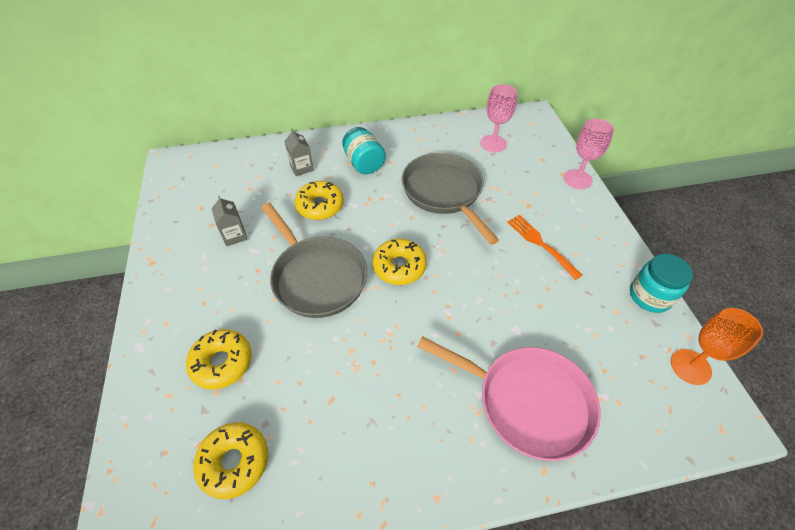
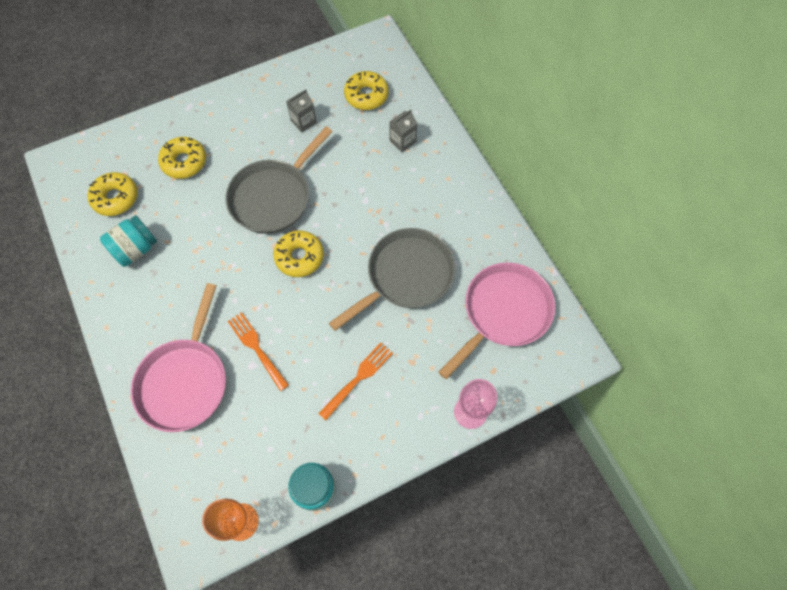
camera: 75 degrees right, 15 degrees up
(320, 206) = (356, 173): yellow donut -> yellow donut (366, 95)
(364, 163) = (426, 192): turquoise jar -> turquoise jar (136, 249)
(493, 143) = (503, 312): pink goblet -> pink pan
(498, 321) = (257, 349): none -> orange fork

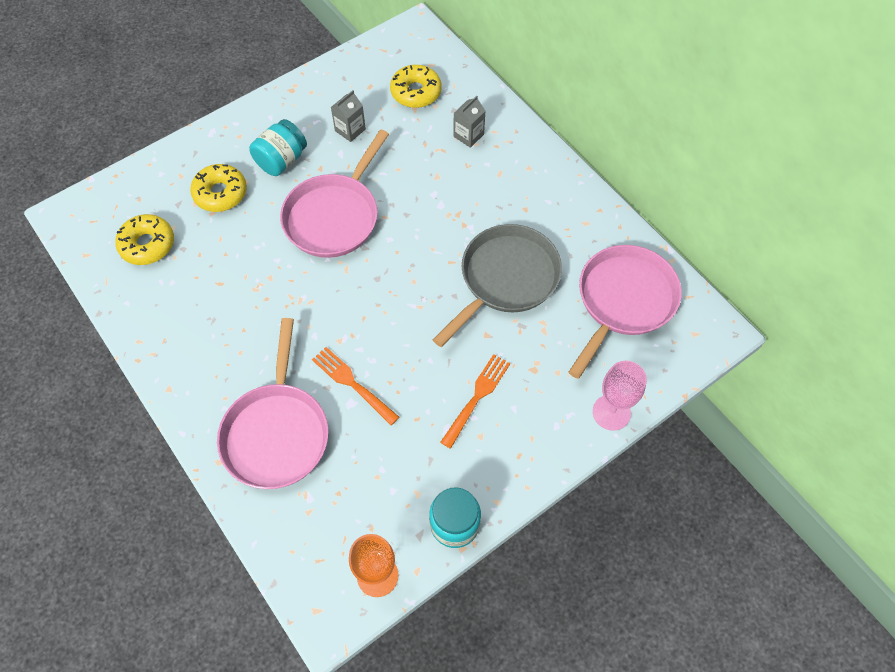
camera: 10 degrees left, 5 degrees down
(136, 249) = (184, 297): turquoise jar -> turquoise jar (281, 160)
(274, 197) = (334, 216): grey pan -> pink pan
(299, 257) = (379, 277): yellow donut -> none

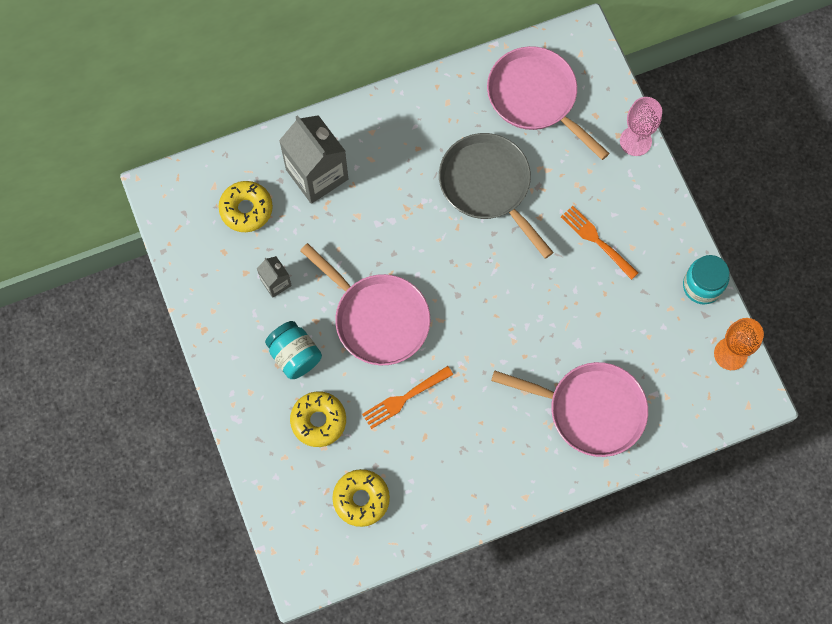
camera: 75 degrees left, 10 degrees up
(353, 384) = (560, 338): orange fork -> orange fork (405, 398)
(468, 135) = (317, 174): grey carton -> grey carton, size x2.05

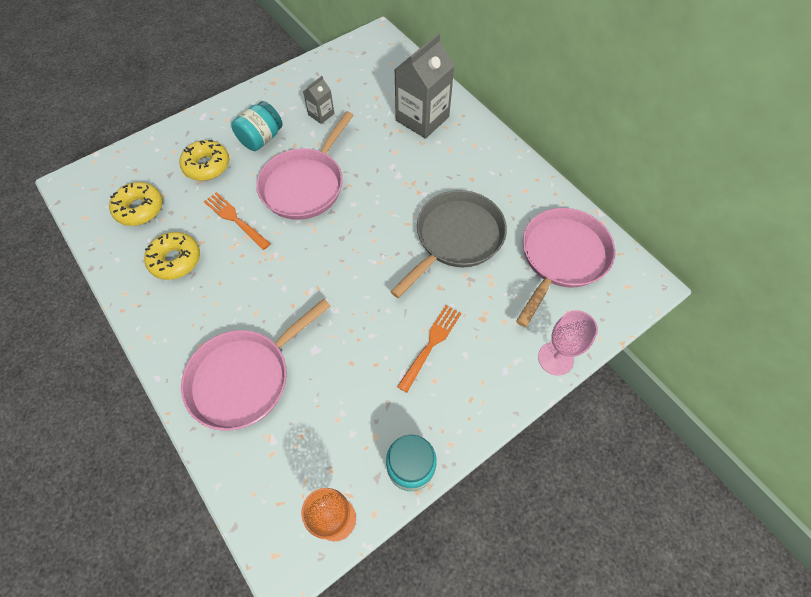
camera: 75 degrees right, 10 degrees down
(246, 209) = (377, 84): yellow donut -> yellow donut (175, 260)
(590, 410) = (245, 377): pink pan -> pink pan turned 45 degrees clockwise

